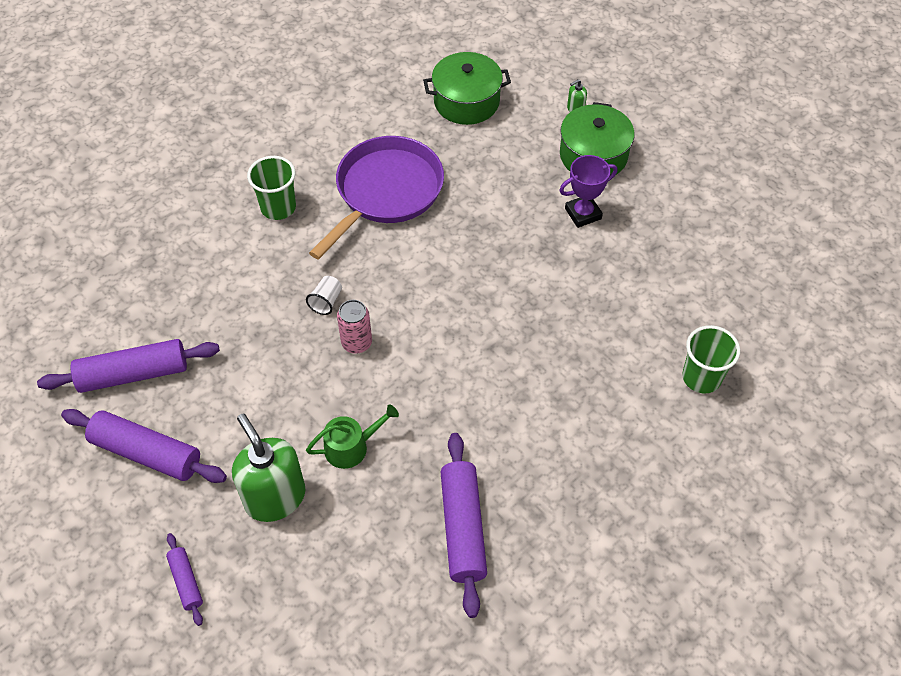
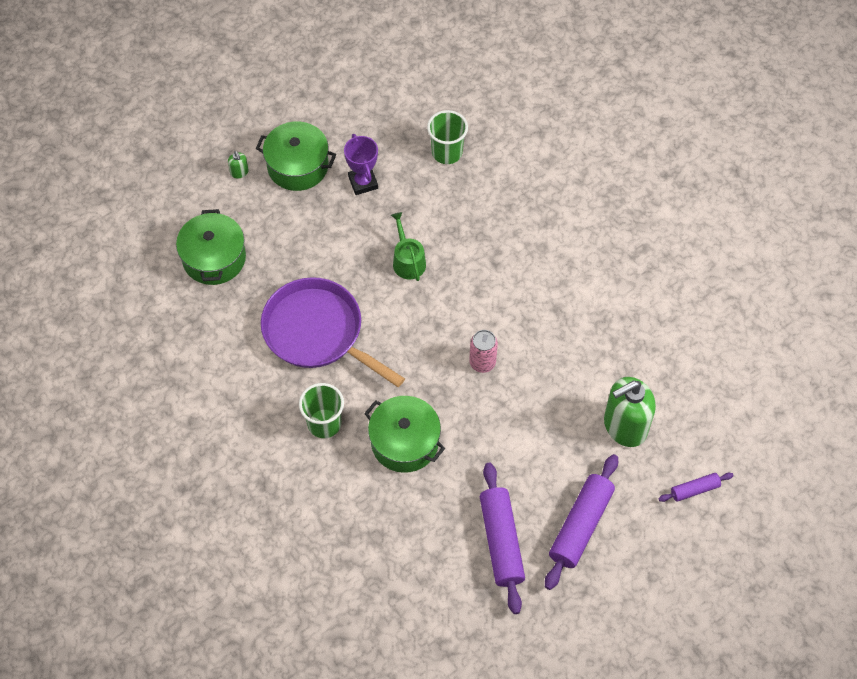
camera: 85 degrees left, 5 degrees up
(256, 277) = (404, 442): none -> green pot
(326, 301) = (437, 385): white cup -> none
(351, 447) = (581, 370): green watering can -> green watering can (408, 260)
(463, 528) = (653, 297): purple rolling pin -> none
(701, 377) = (532, 127): green cup -> green cup (447, 152)

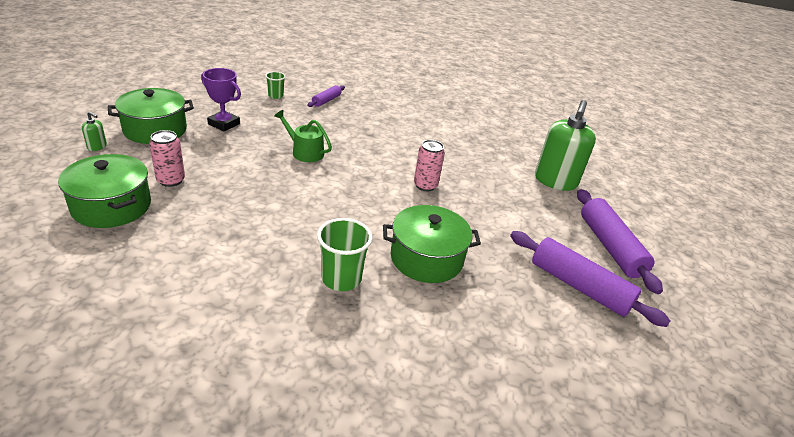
camera: 45 degrees left, 25 degrees down
(271, 247) = (171, 180): none -> pink can
(318, 332) = (269, 218): purple pan -> none
(447, 152) = (275, 96): green cup -> green cup, size x0.58
(695, 489) = (635, 194): purple rolling pin -> purple rolling pin (326, 101)

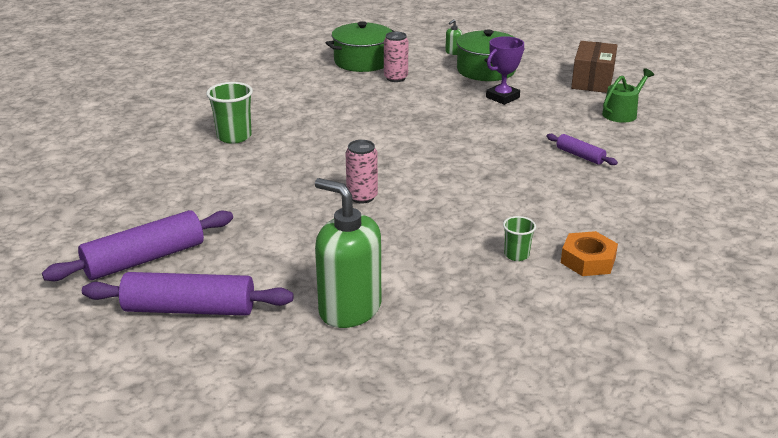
camera: 110 degrees right, 5 degrees down
(187, 85) = (592, 81): none -> brown box
(275, 96) = (583, 125): green cup -> green cup (516, 255)
(304, 152) = (443, 134): green watering can -> green watering can (622, 113)
(426, 258) = (238, 178): green pot -> none
(453, 108) = (588, 260): none -> orange nut

